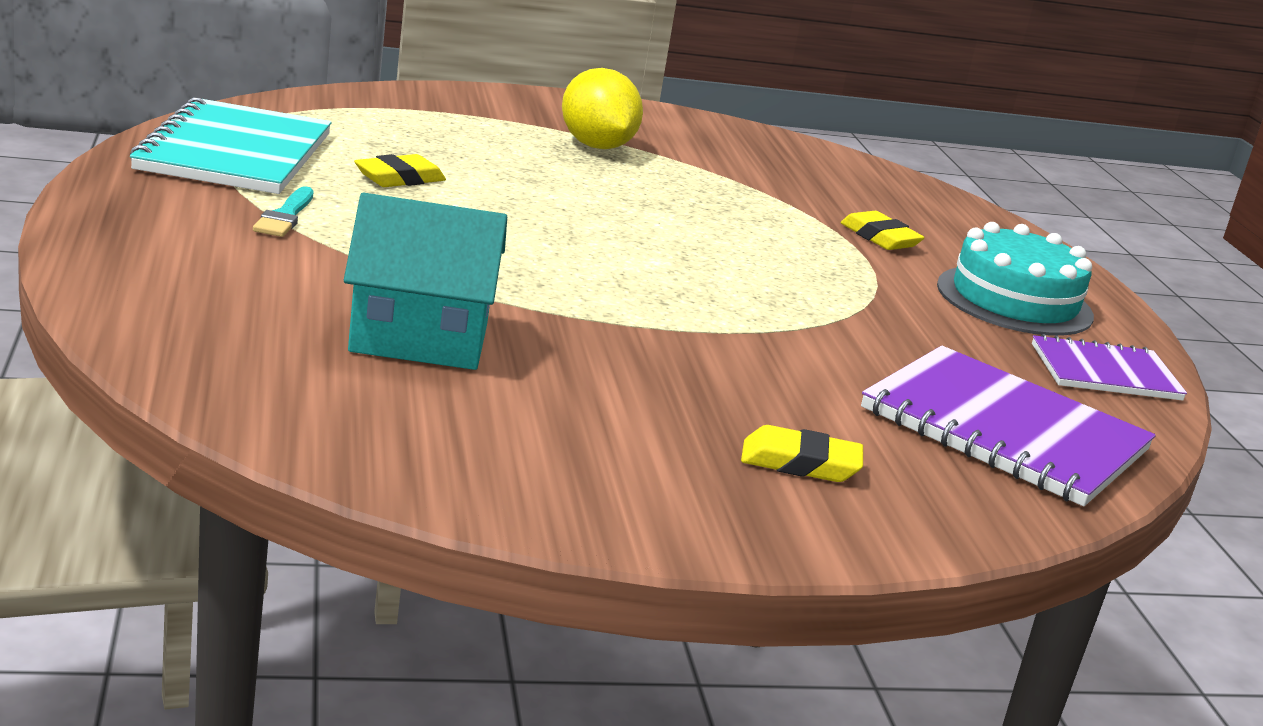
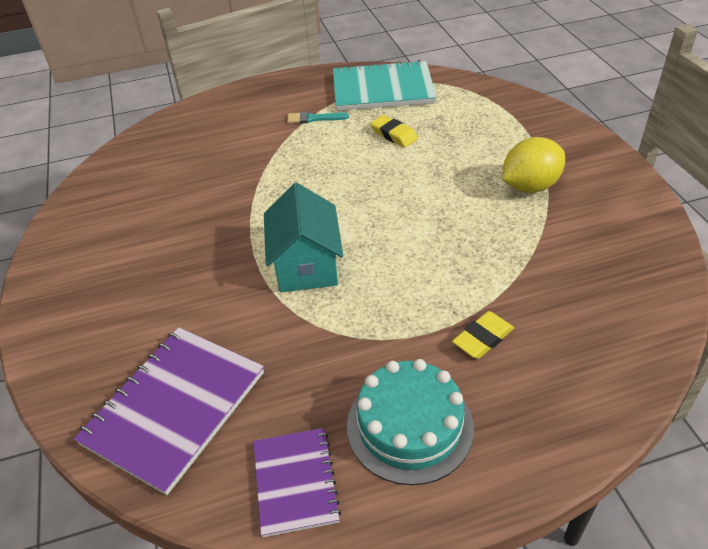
camera: 90 degrees right, 20 degrees up
(419, 338) = (200, 178): turquoise house -> turquoise house (306, 265)
(800, 463) = (110, 313): yellow eraser -> none

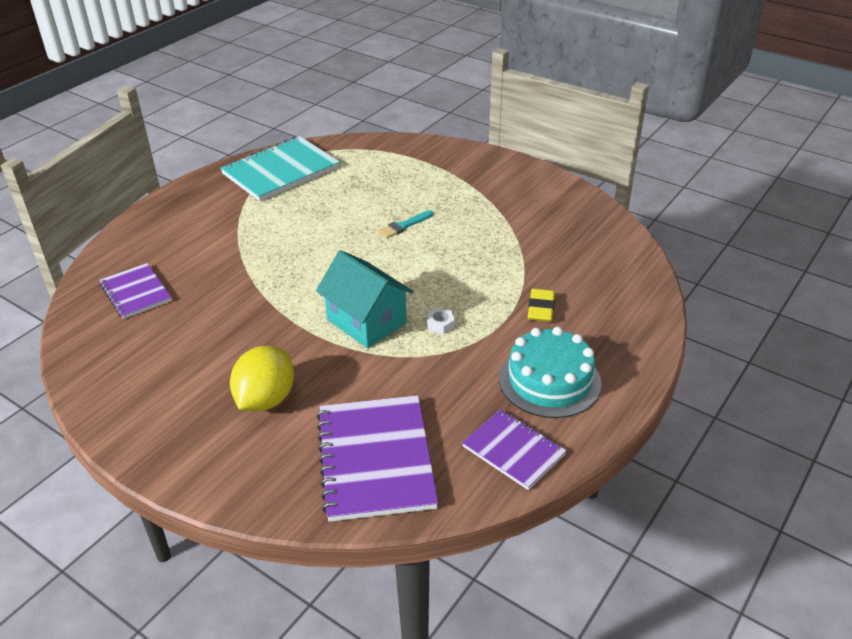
camera: 40 degrees left, 5 degrees down
(171, 153) = (136, 292): none -> purple notebook
(313, 118) = (245, 215): turquoise brush -> turquoise brush (404, 226)
(366, 302) = (440, 324): none -> white nut
(394, 135) = (330, 203): yellow eraser -> none
(530, 186) = (473, 201): yellow lemon -> yellow lemon (266, 399)

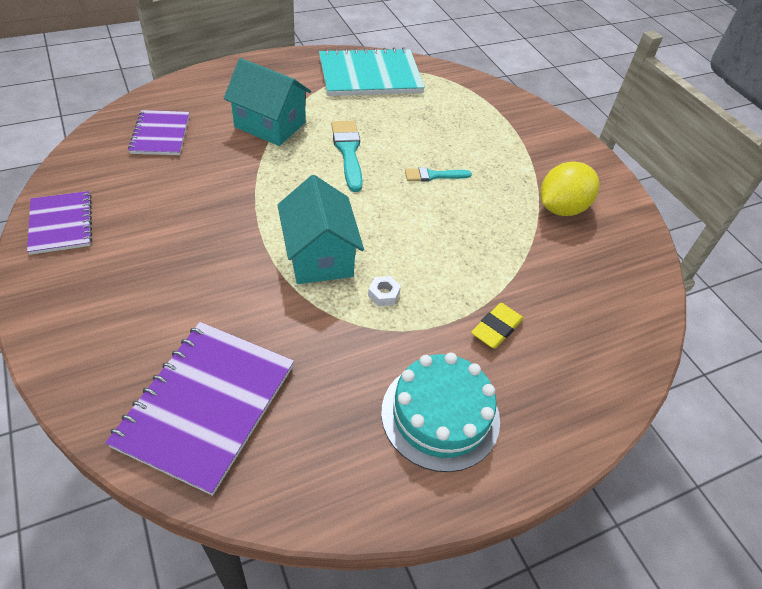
camera: 25 degrees right, 10 degrees up
(230, 244) = (270, 125): none -> turquoise house
(266, 399) = (169, 288): yellow lemon -> yellow lemon (561, 208)
(318, 237) = (348, 152): none -> turquoise brush
(513, 450) = (339, 475): purple notebook -> purple notebook (61, 224)

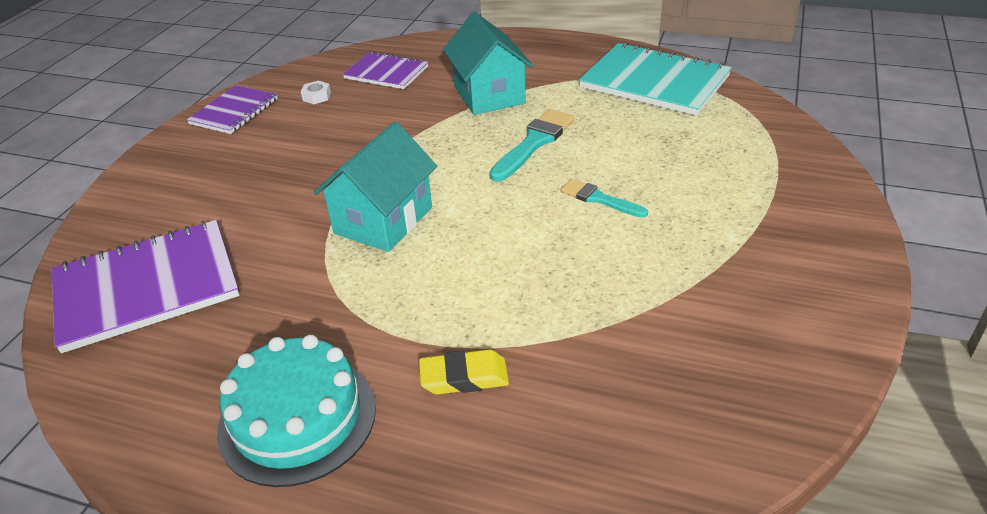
camera: 50 degrees right, 10 degrees down
(160, 134) = (386, 73): purple notebook -> purple notebook turned 75 degrees clockwise
(383, 294) = (395, 281): white nut -> white nut (317, 97)
(561, 208) = (724, 300): yellow lemon -> none

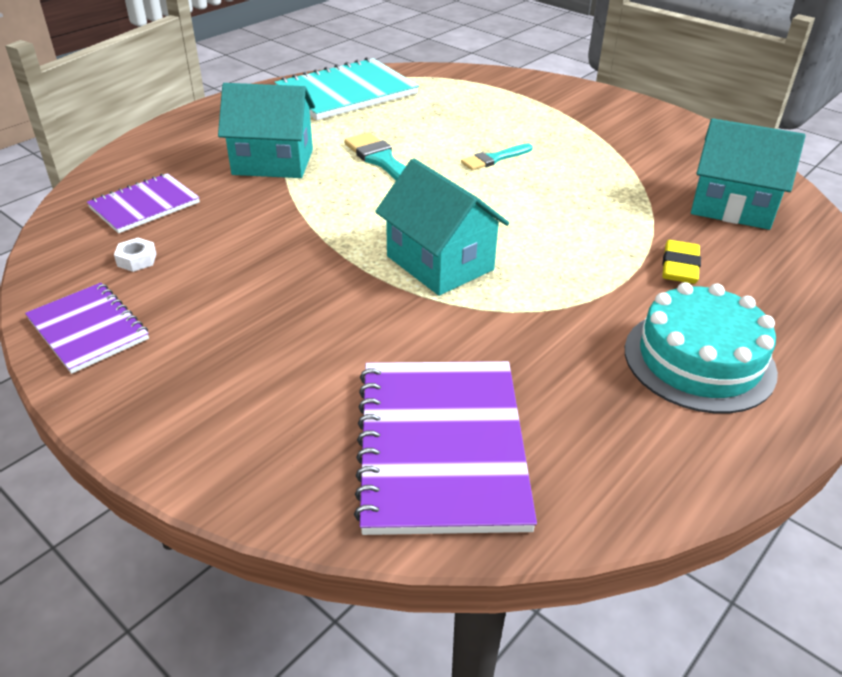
camera: 70 degrees left, 0 degrees up
(642, 405) = (732, 206): none -> turquoise house

